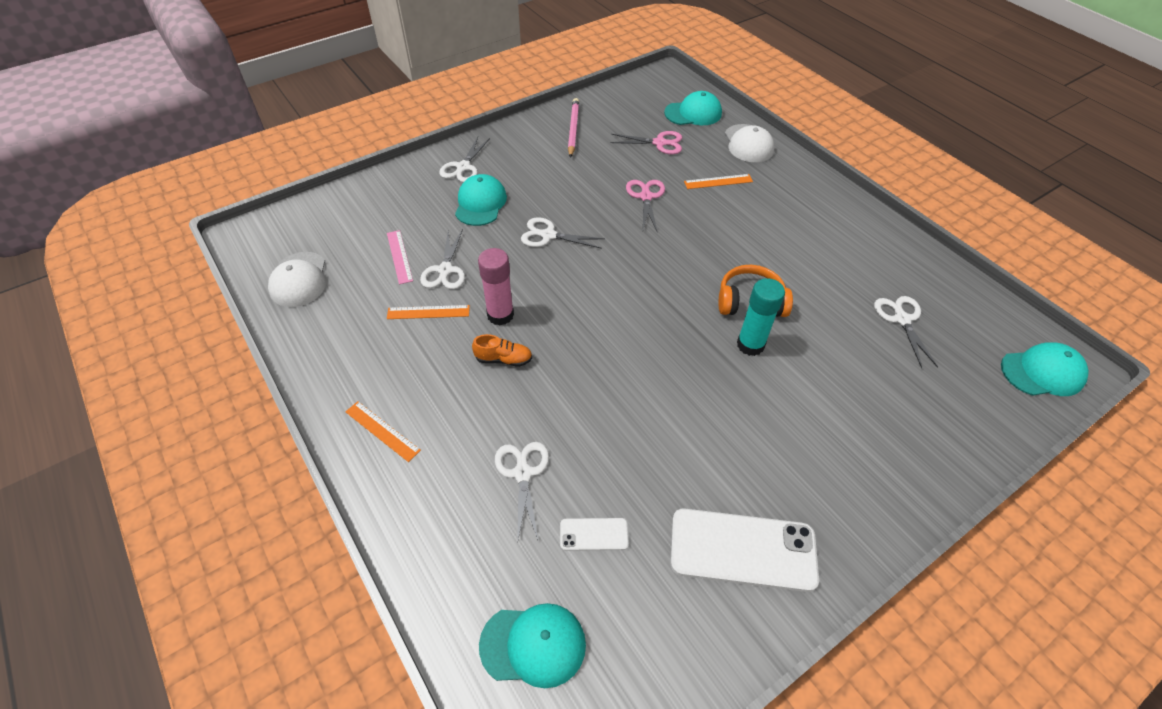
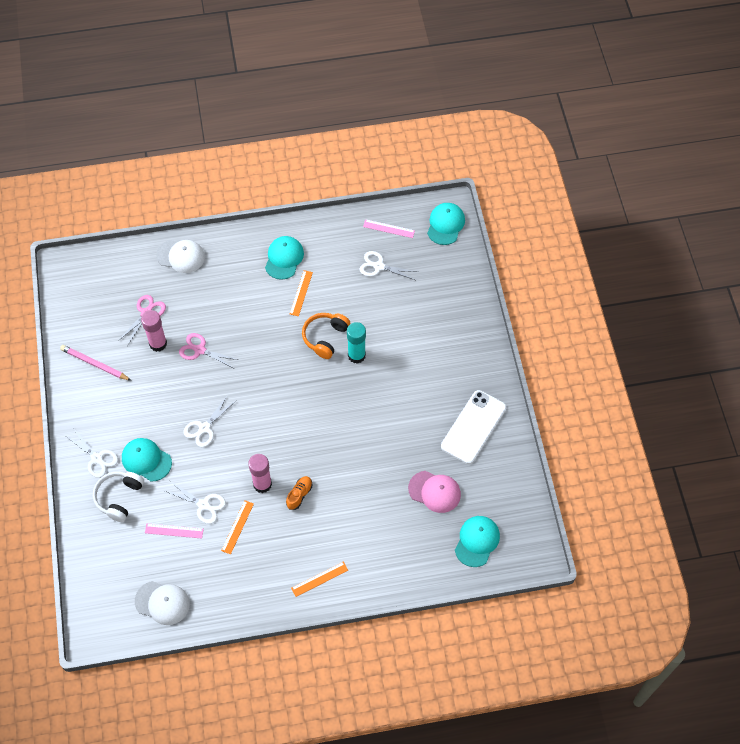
camera: 65 degrees left, 10 degrees up
(423, 199) = (119, 497): none -> white headphones
(523, 473) = (383, 513): white scissors -> none
(594, 534) = (434, 491): white phone -> pink cap
(629, 163) = (158, 344): none -> pink glue stick
(693, 113) = (124, 273): turquoise cap -> turquoise cap (284, 258)
(718, 181) = (210, 297): orange ruler -> orange ruler (301, 293)
(967, 309) = (389, 229): none -> pink ruler

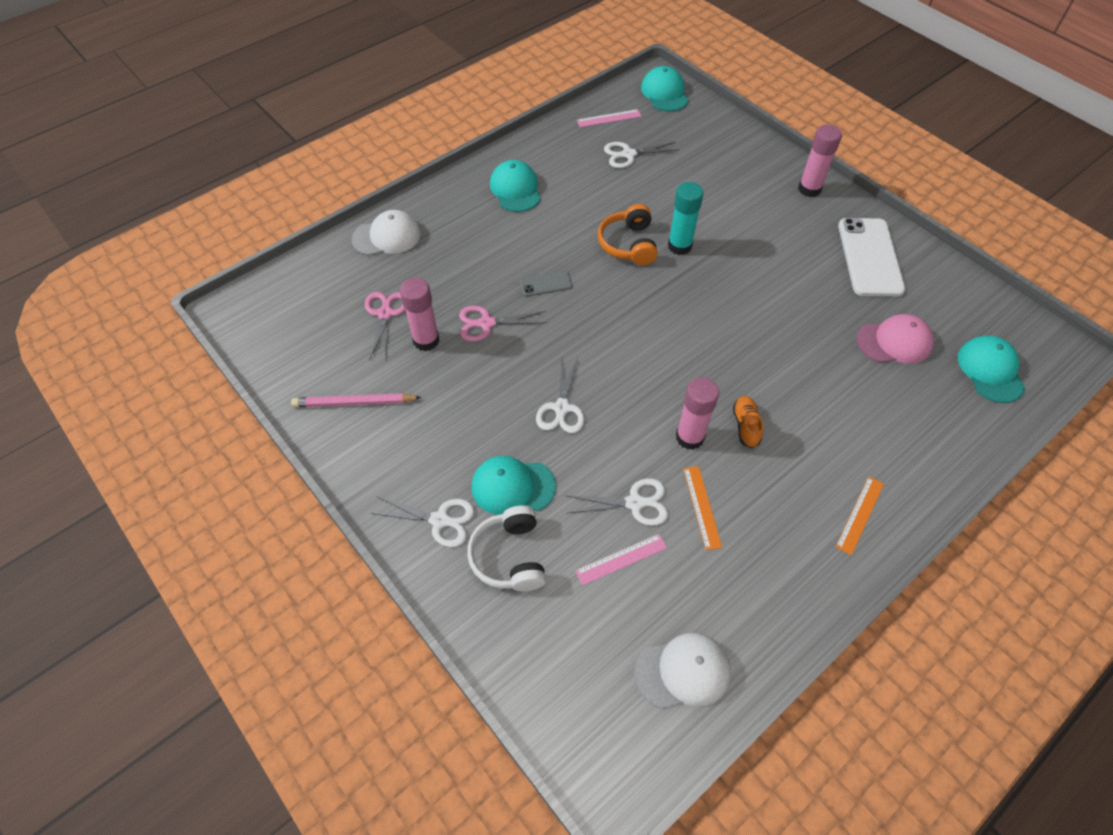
camera: 30 degrees left, 5 degrees down
(253, 340) = (546, 283): none -> grey phone
(301, 293) = (563, 213): orange ruler -> none
(479, 356) = (809, 189): none -> pink glue stick

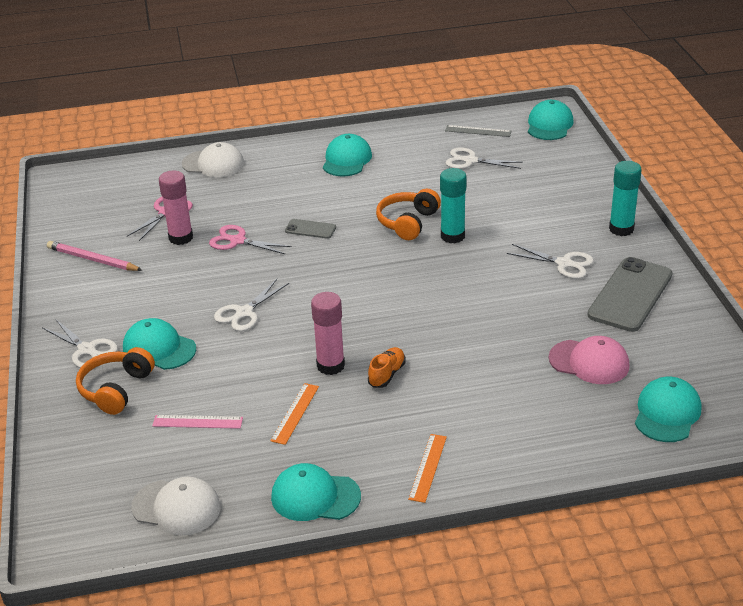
camera: 30 degrees right, 20 degrees down
(510, 556) = (116, 389): white headphones -> orange headphones
(609, 118) = (478, 131): pink ruler -> grey ruler
(635, 503) = (243, 391): white scissors -> white scissors (564, 263)
(794, 595) = (315, 496): none -> turquoise cap
(809, 189) = (621, 229): pink glue stick -> turquoise glue stick
(860, 515) = (428, 467): orange ruler -> orange ruler turned 45 degrees counterclockwise
(870, 257) = (630, 295): white phone -> grey phone

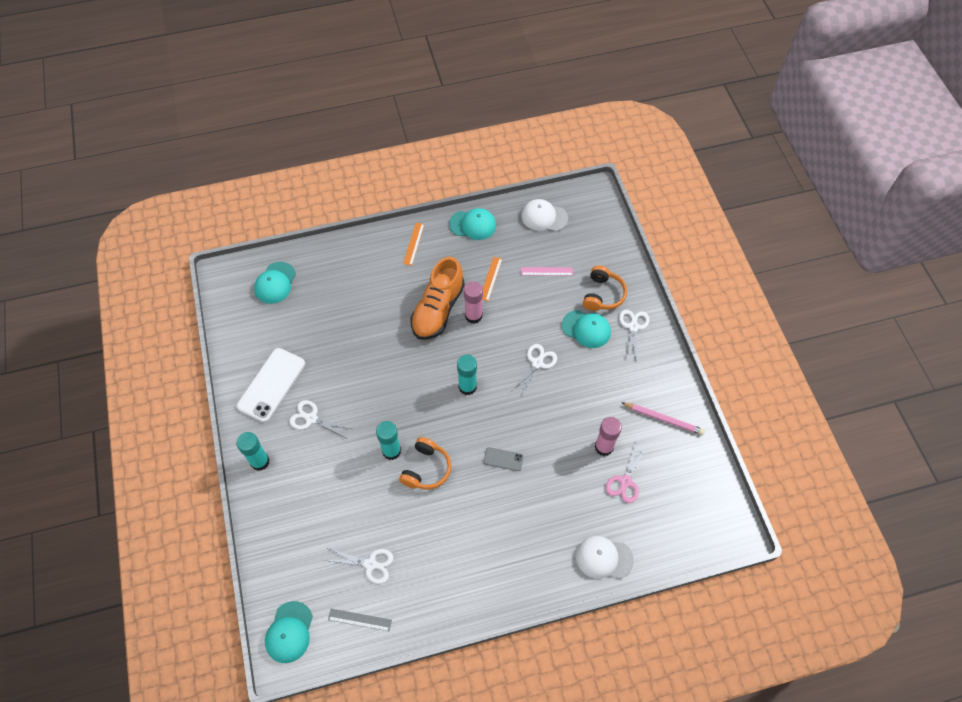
camera: 175 degrees right, 25 degrees up
(87, 350) = (633, 327): white scissors -> white scissors turned 60 degrees clockwise
(237, 241) = (558, 443): pink scissors -> none
(346, 160) = (482, 565): turquoise cap -> none
(348, 290) = (467, 387): none -> turquoise glue stick
(387, 374) = (438, 309): orange shoe -> orange shoe, size x2.34
(589, 362) = (312, 322): pink cap -> none
(630, 295) = (271, 385): grey phone -> white phone

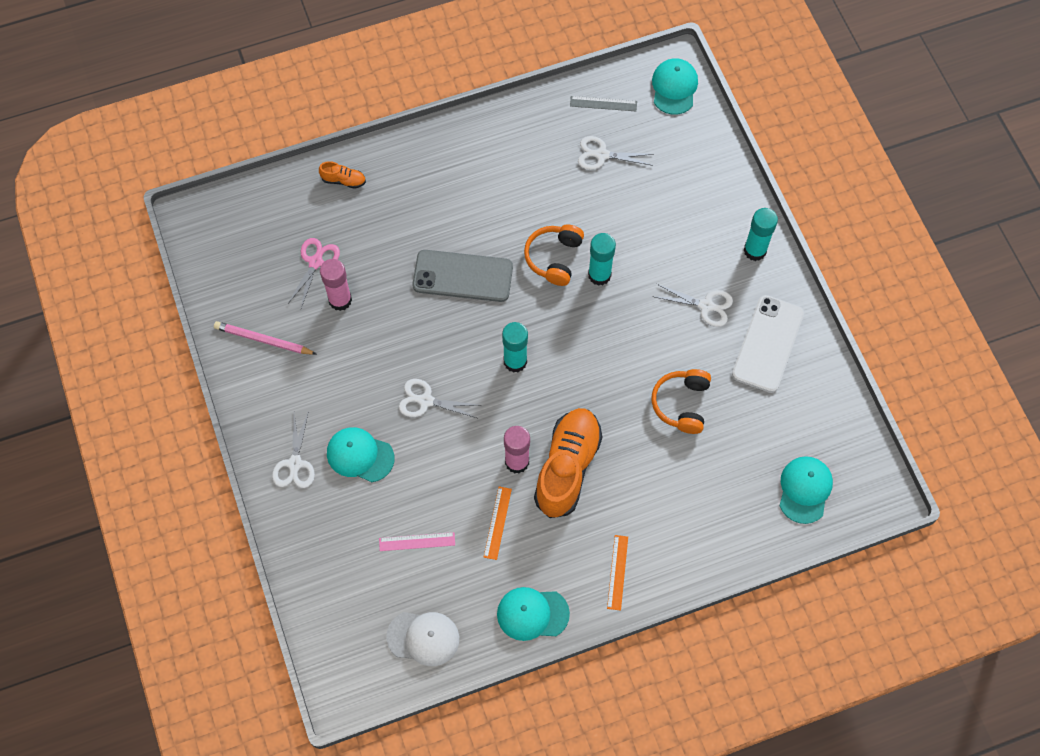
camera: 175 degrees right, 5 degrees up
(503, 459) = (463, 276): grey phone -> grey phone, size x2.09
(537, 363) = (426, 401): white scissors -> white scissors turned 75 degrees clockwise
(602, 294) = (336, 510): orange headphones -> orange headphones (682, 404)
(604, 558) = (343, 180): white cap -> orange shoe

